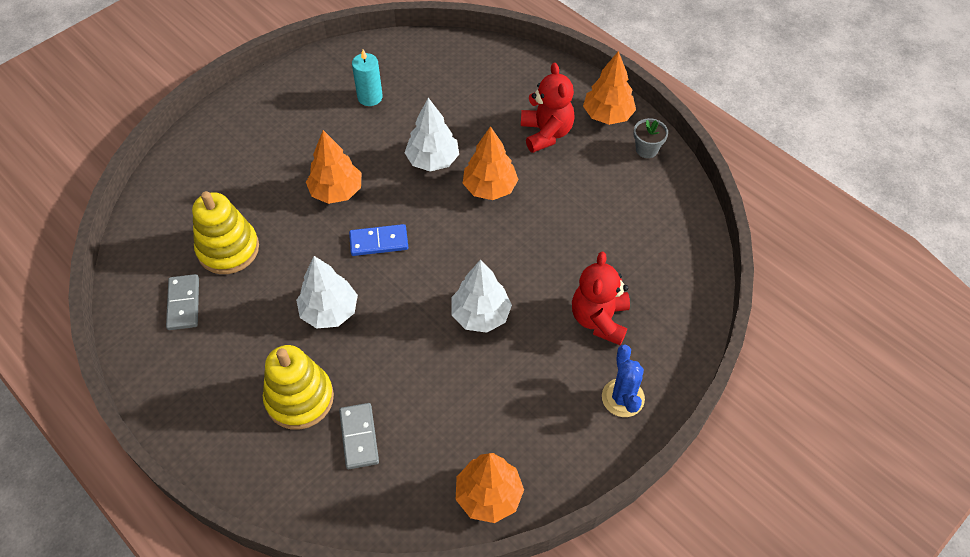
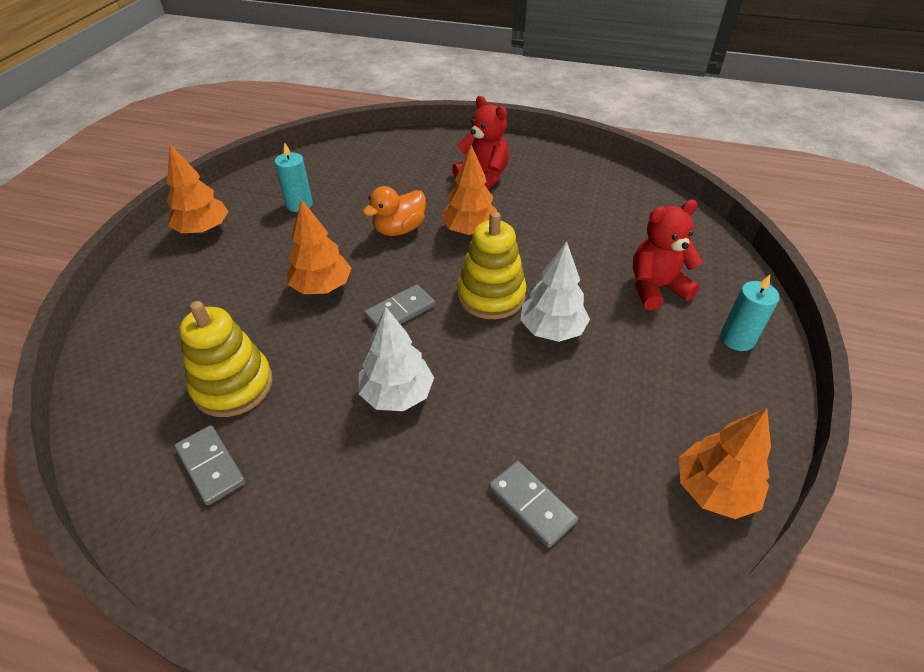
camera: 30 degrees left, 10 degrees down
(299, 398) = (431, 499): yellow stacking toy -> yellow stacking toy (491, 295)
(379, 242) = (400, 311): blue domino -> grey domino
(432, 160) = (399, 229): white tree -> orange duck
(599, 319) = (656, 288): red teddy bear -> red teddy bear turned 90 degrees clockwise
(607, 115) = (521, 151): orange tree -> orange tree (203, 230)
(623, 398) = (737, 339): blue cactus -> turquoise candle
(646, 149) = (572, 161): grey flower pot -> none

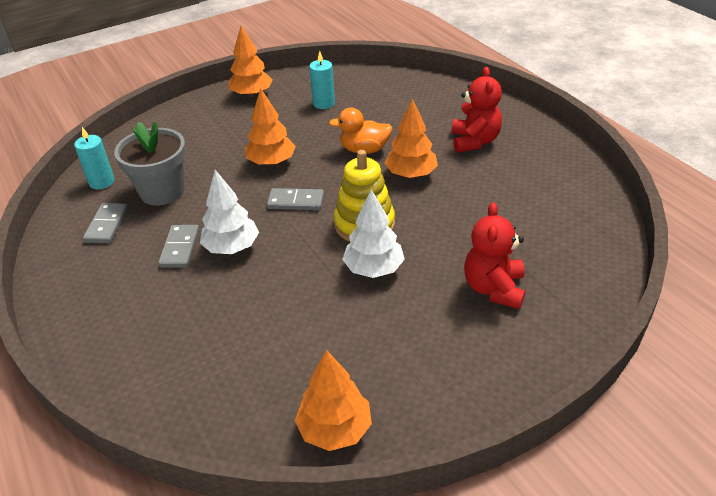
camera: 45 degrees right, 5 degrees down
(233, 385) = (162, 191): yellow stacking toy -> grey flower pot
(531, 505) = (220, 353): grey domino -> grey domino (180, 248)
(656, 288) = (494, 288): red teddy bear -> red teddy bear turned 105 degrees counterclockwise
(737, 339) = (504, 361): turquoise candle -> turquoise candle (101, 182)

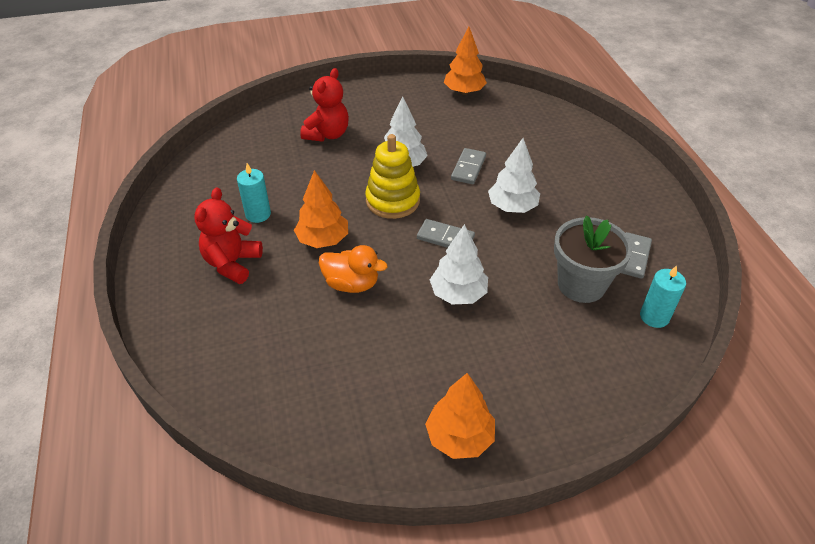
camera: 165 degrees left, 5 degrees up
(180, 248) = (558, 217): grey domino -> grey domino (468, 168)
(271, 162) = (458, 294): orange tree -> white tree
(323, 103) = (364, 381): turquoise candle -> turquoise candle (258, 214)

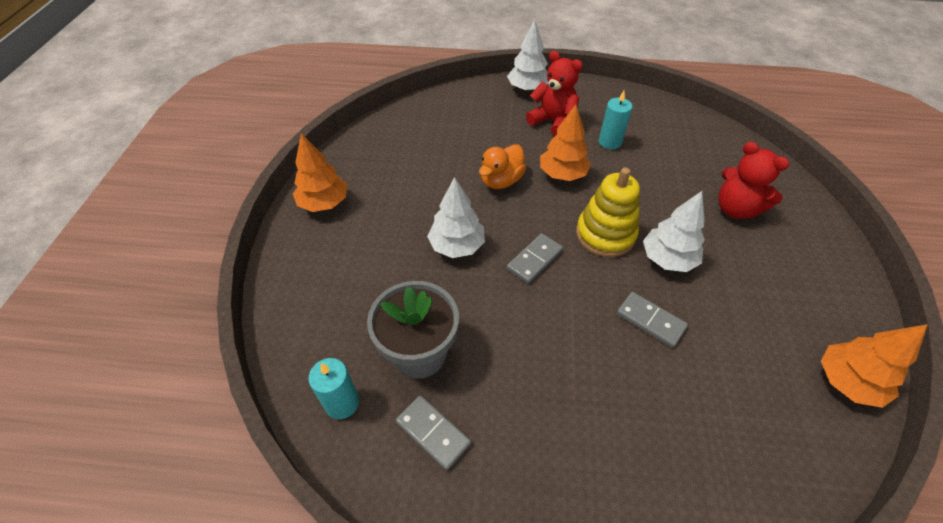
camera: 110 degrees right, 5 degrees up
(512, 207) = (564, 338): white tree -> white tree (528, 89)

